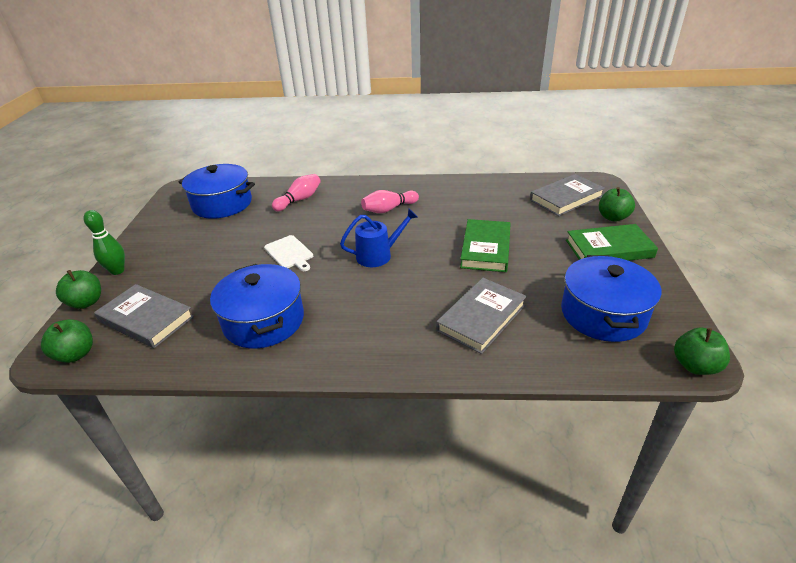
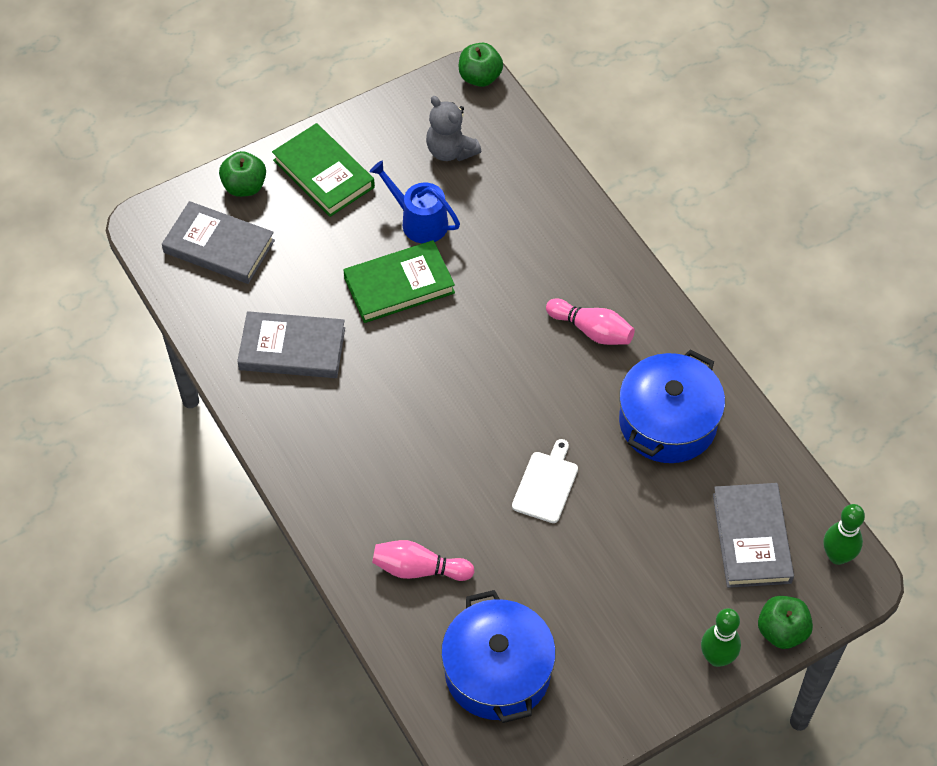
camera: 125 degrees left, 20 degrees up
(76, 354) = (837, 556): green apple -> green bowling pin
(378, 255) = (485, 385): blue watering can -> blue watering can (419, 221)
(389, 209) = (372, 435): pink bowling pin -> pink bowling pin (592, 330)
(481, 318) = (525, 240): grey book -> grey book (292, 348)
(603, 314) = (450, 151): blue pot -> grey teddy bear

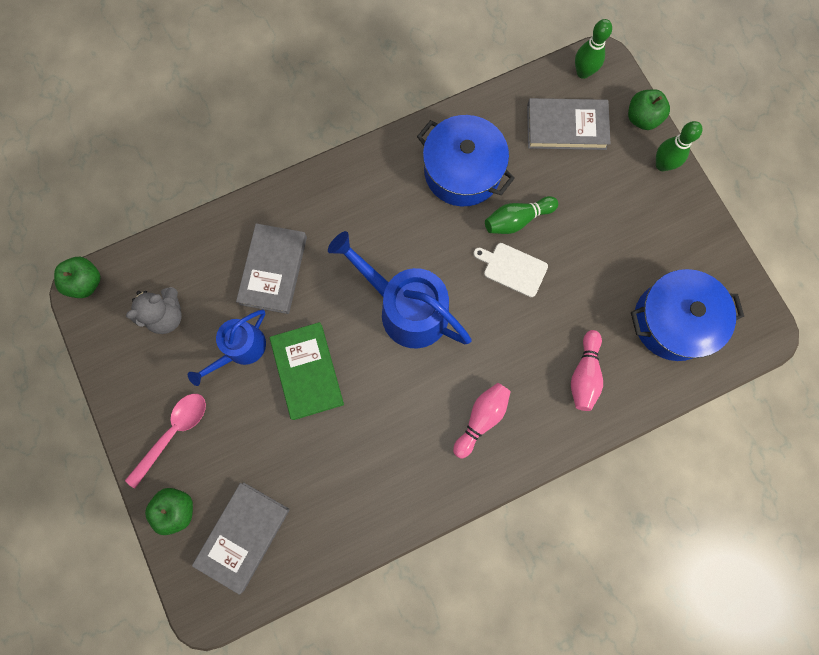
camera: 85 degrees left, 20 degrees up
(292, 348) = (364, 470): grey book -> grey book (273, 270)
(323, 174) = (174, 433): green book -> pink spoon
(482, 375) = (406, 309): none -> blue watering can
(592, 330) = (371, 218): pink bowling pin -> pink bowling pin (481, 418)
(611, 486) = (517, 220): none -> green bowling pin

